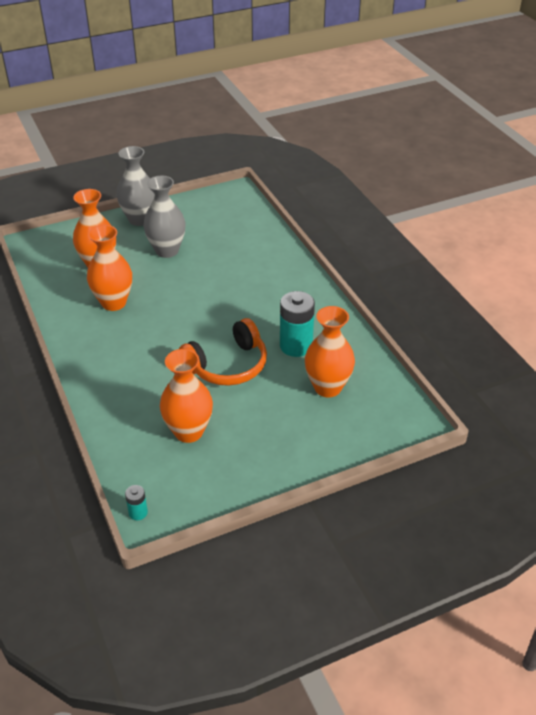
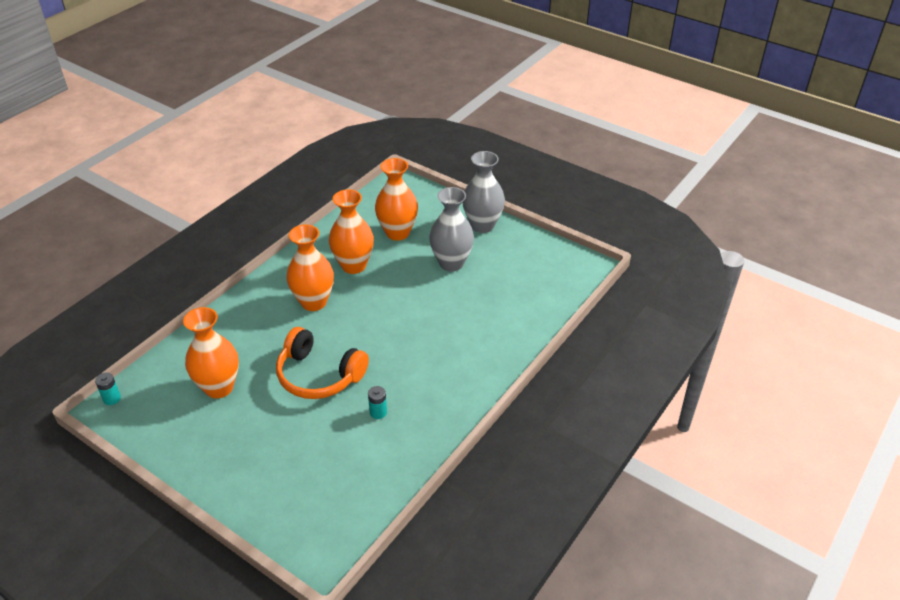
camera: 60 degrees right, 0 degrees up
(296, 346) = (378, 412): turquoise battery -> turquoise battery, size x0.48
(327, 387) = (332, 461): orange vase -> orange vase (314, 302)

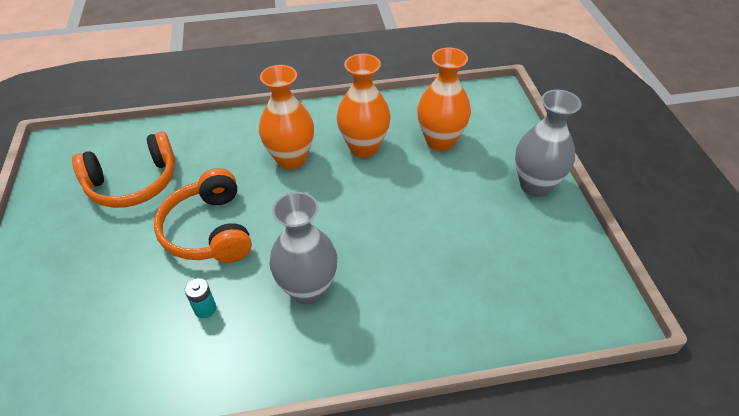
camera: 45 degrees right, 5 degrees up
(112, 398) = (67, 139): turquoise battery -> none
(219, 387) = (133, 183): orange vase -> orange headphones
(451, 263) = (456, 204): grey vase -> grey vase (308, 289)

